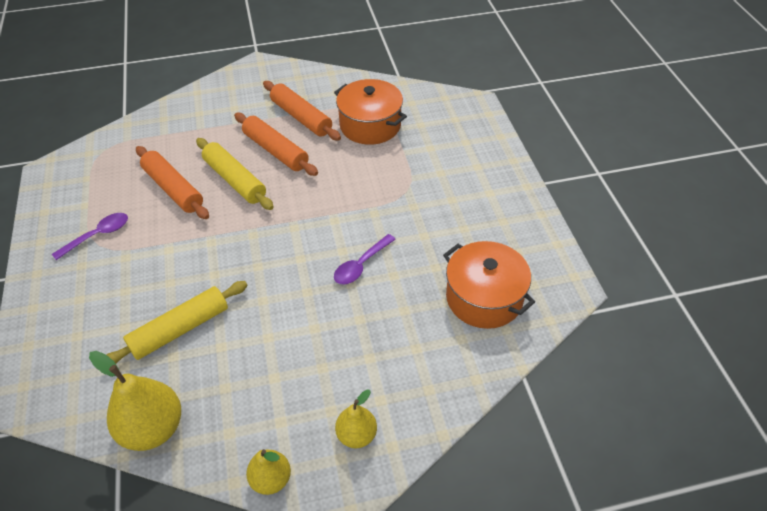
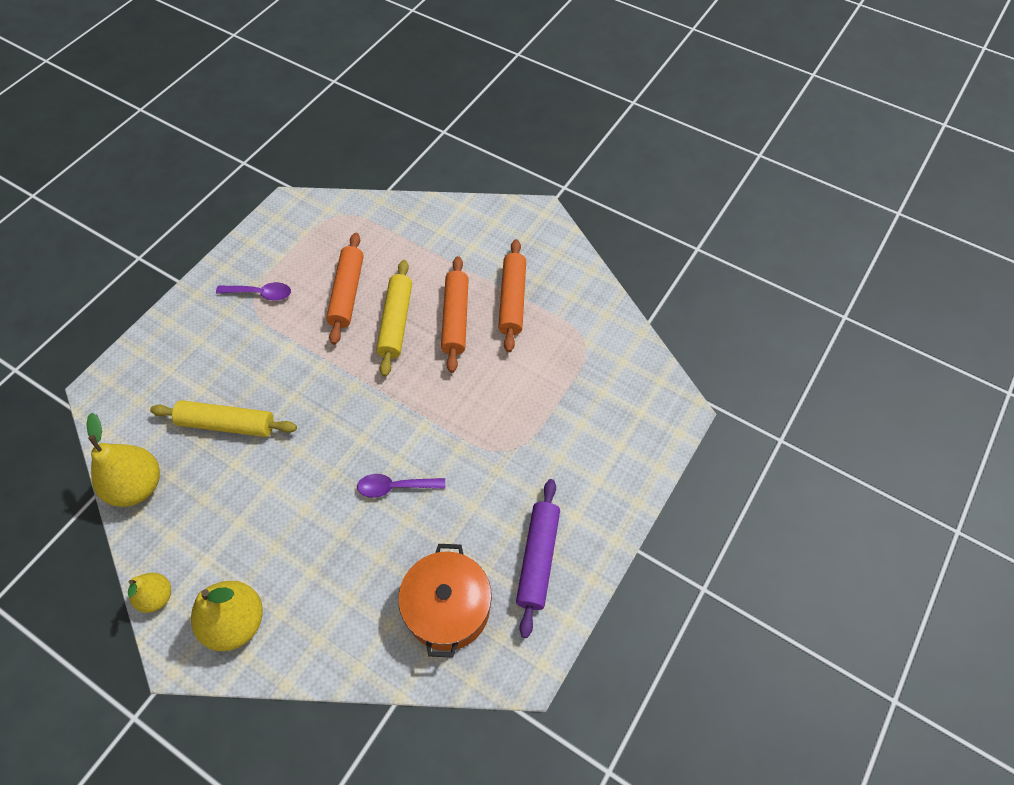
camera: 45 degrees right, 10 degrees up
(356, 435) = (236, 622): yellow pear -> yellow pear, size x1.69
(370, 125) = (558, 356): orange pot -> none
(499, 229) = (537, 559): none -> purple rolling pin

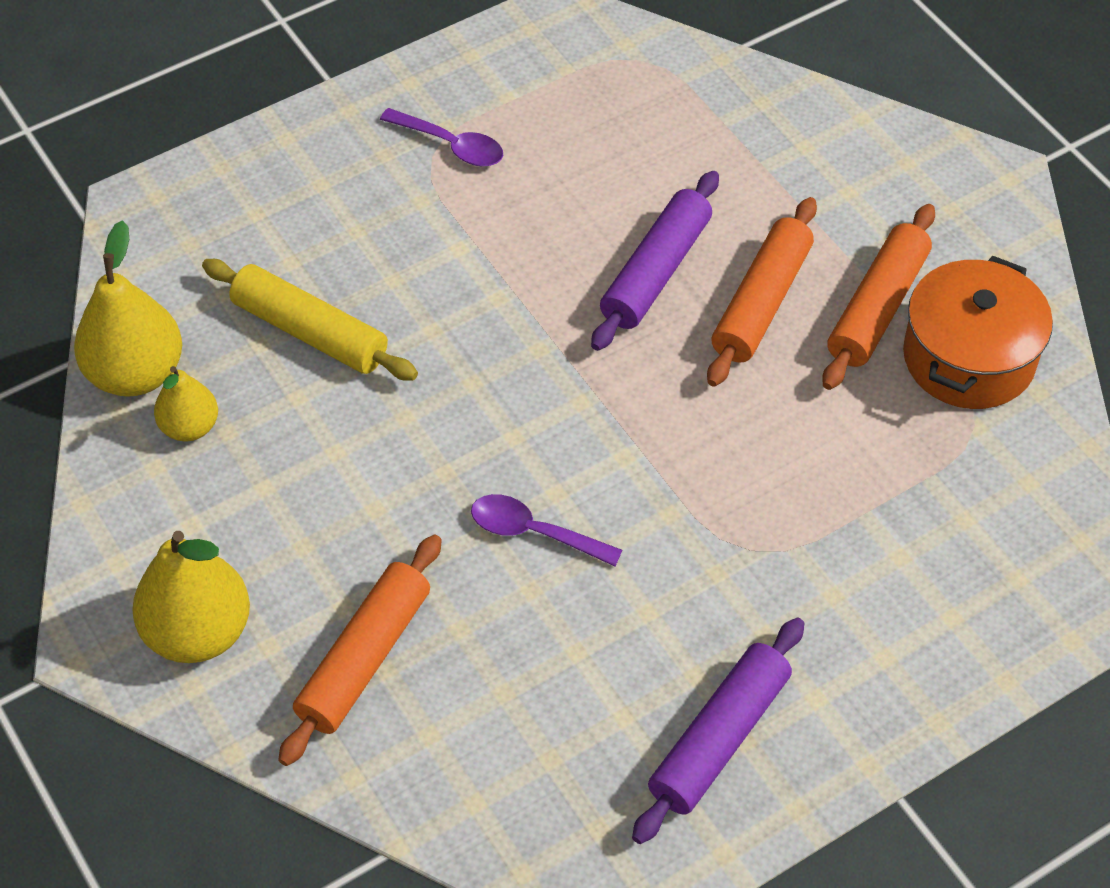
camera: 25 degrees right, 5 degrees down
(156, 597) = (98, 546): yellow pear -> yellow pear (190, 427)
(347, 293) = (594, 194): orange rolling pin -> orange rolling pin (364, 658)
(396, 322) = (655, 271): yellow rolling pin -> purple rolling pin
(447, 608) = (534, 750): orange pot -> orange pot (968, 358)

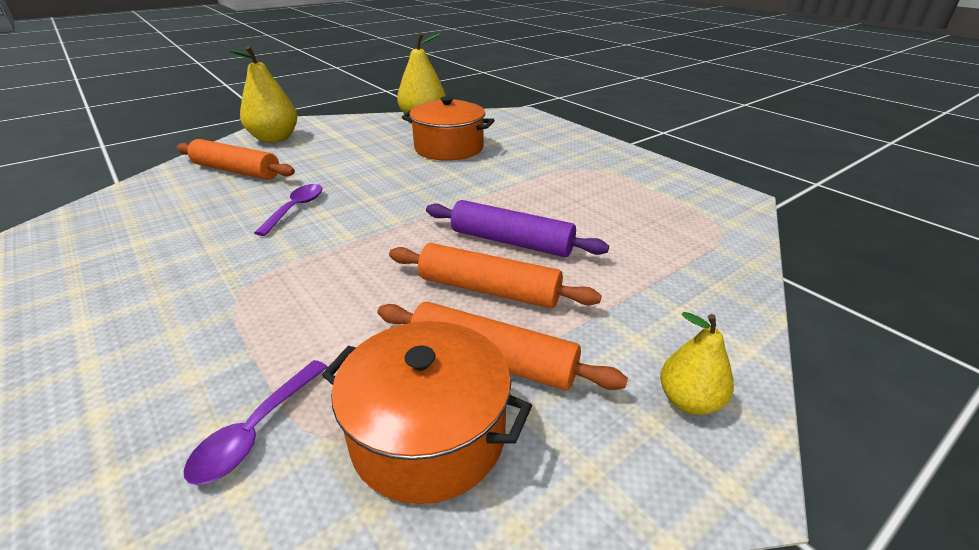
camera: 85 degrees right, 20 degrees down
(190, 427) = (391, 130): yellow pear -> yellow pear (689, 401)
(310, 332) = (449, 148): yellow rolling pin -> orange pot
(451, 145) = (596, 172): purple spoon -> purple spoon (255, 431)
(719, 738) = (88, 279): purple rolling pin -> none

